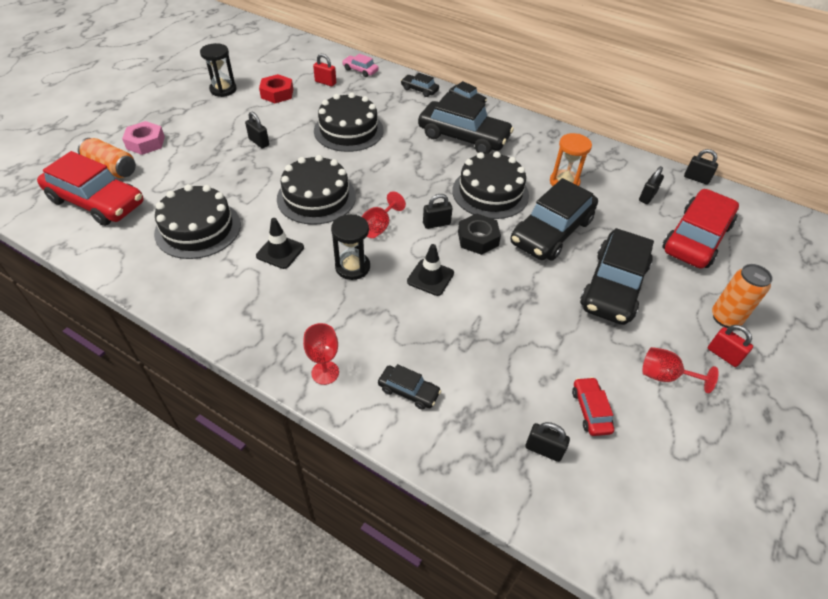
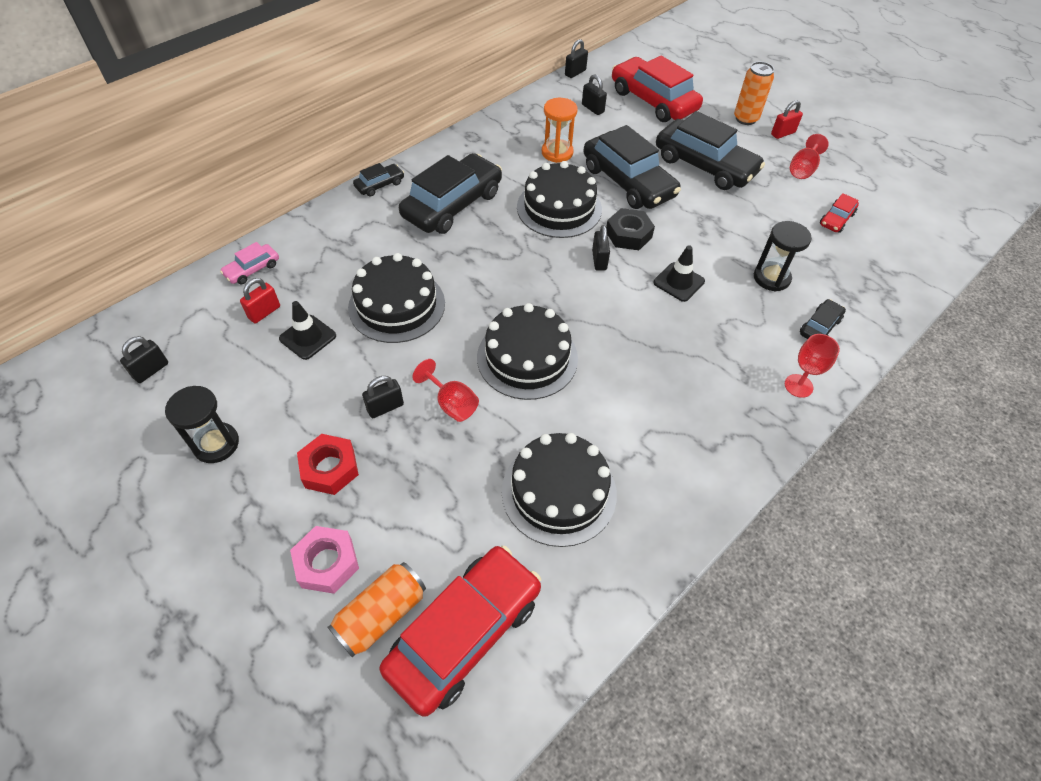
camera: 75 degrees left, 5 degrees up
(277, 93) = (265, 373): red nut -> red nut (330, 468)
(280, 252) = (619, 405): black traffic cone -> black traffic cone (308, 337)
(352, 267) = (655, 341): black hourglass -> black hourglass (771, 278)
(378, 227) = (594, 308): red goblet -> red goblet (452, 403)
(419, 90) = (334, 220): black car -> none
(543, 449) = (874, 256): black padlock -> black padlock (151, 370)
(590, 410) = (836, 219): red car -> red car turned 60 degrees counterclockwise

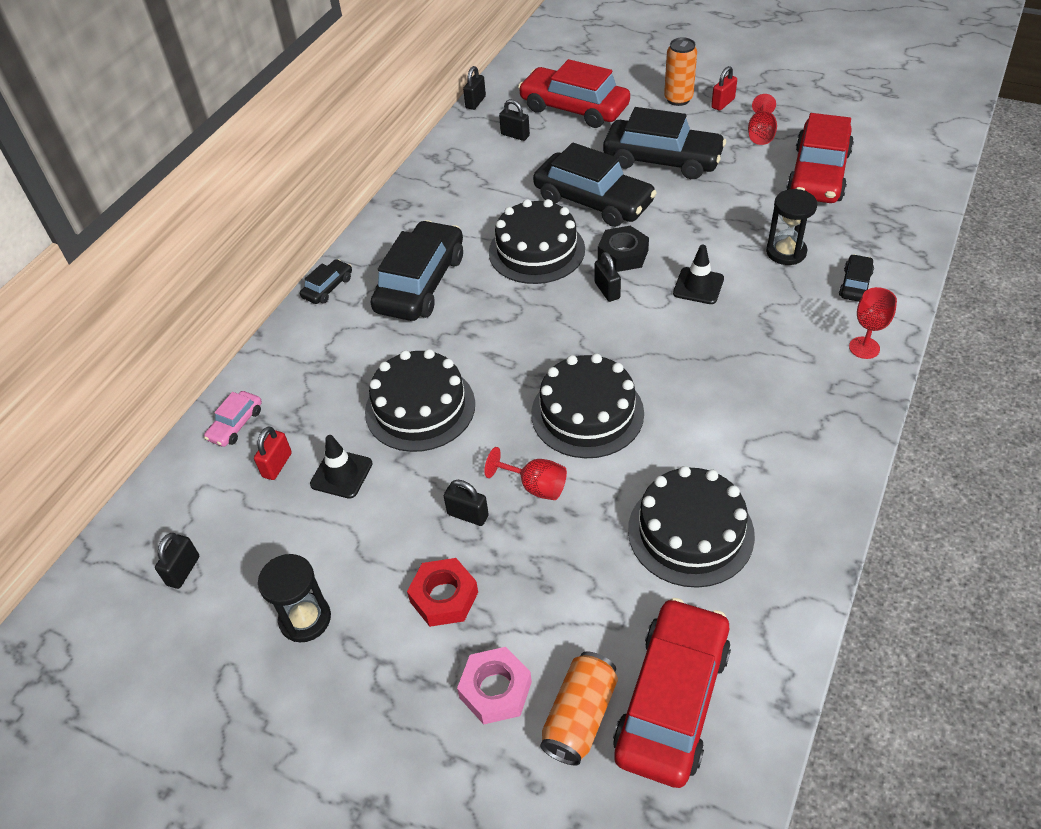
camera: 15 degrees left, 5 degrees down
(385, 407) = (468, 515): black padlock -> black padlock turned 75 degrees clockwise
(557, 152) = (502, 193): orange hourglass -> none
(836, 219) = (818, 174): red car -> red car, size x2.19

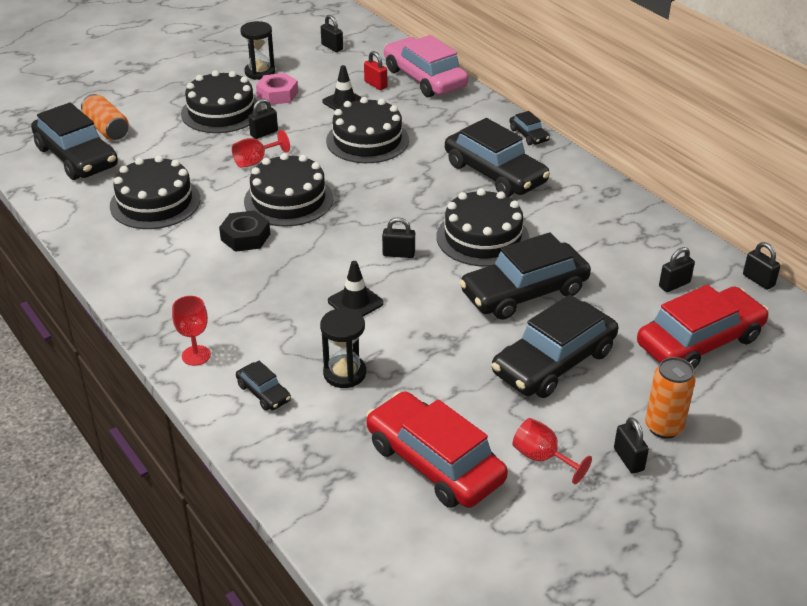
camera: 115 degrees right, 10 degrees down
(236, 424) = (425, 78): pink car -> pink car, size x2.19
(444, 597) = (221, 112): red nut -> black cake
(495, 690) = (152, 111): pink nut -> pink nut (277, 94)
(623, 255) = (434, 279): black nut -> black nut (245, 237)
(672, 700) = (77, 157): red car -> black car
(723, 103) = (628, 459): red padlock -> black padlock

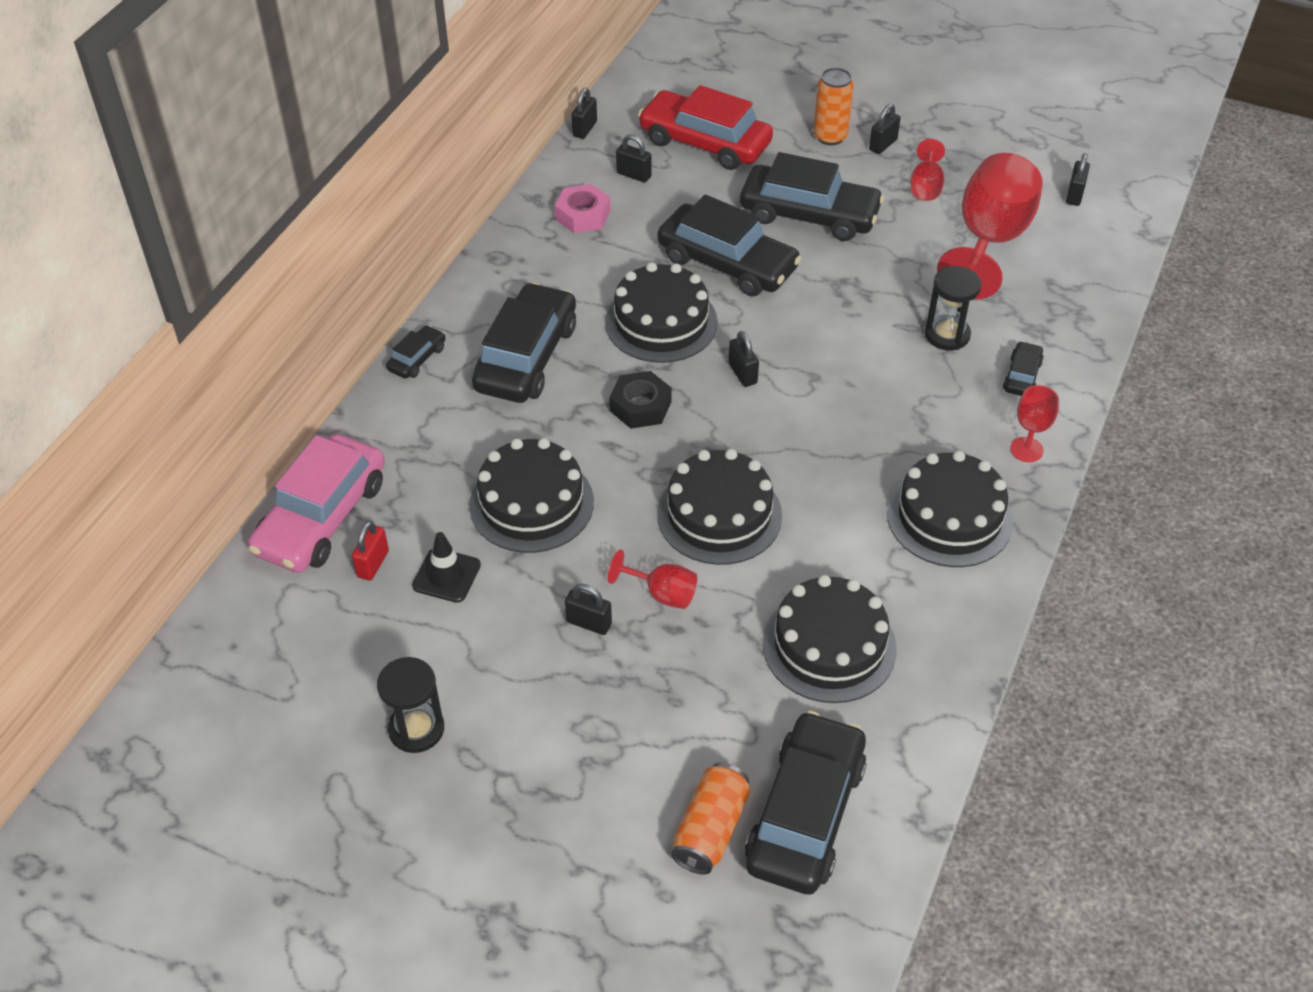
camera: 120 degrees left, 10 degrees up
(221, 112) = (566, 709): black cake -> black cake (949, 517)
(245, 237) = (820, 515): black nut -> black nut (640, 406)
(277, 94) = (472, 667): pink nut -> pink nut (583, 215)
(332, 47) = (277, 677): black padlock -> black padlock (1074, 195)
(355, 302) = (846, 372): black traffic cone -> none
(434, 462) = (989, 240): red car -> red goblet

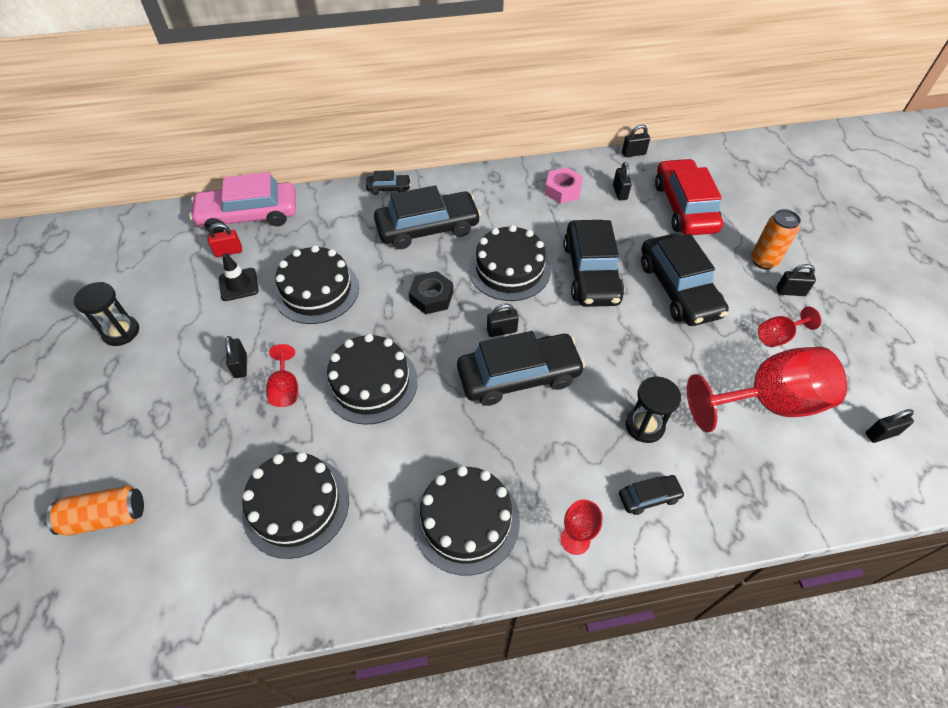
camera: 55 degrees right, 5 degrees up
(742, 373) = (502, 331): black padlock -> black padlock turned 45 degrees clockwise
(805, 814) = (140, 568): black car -> black car (519, 376)

